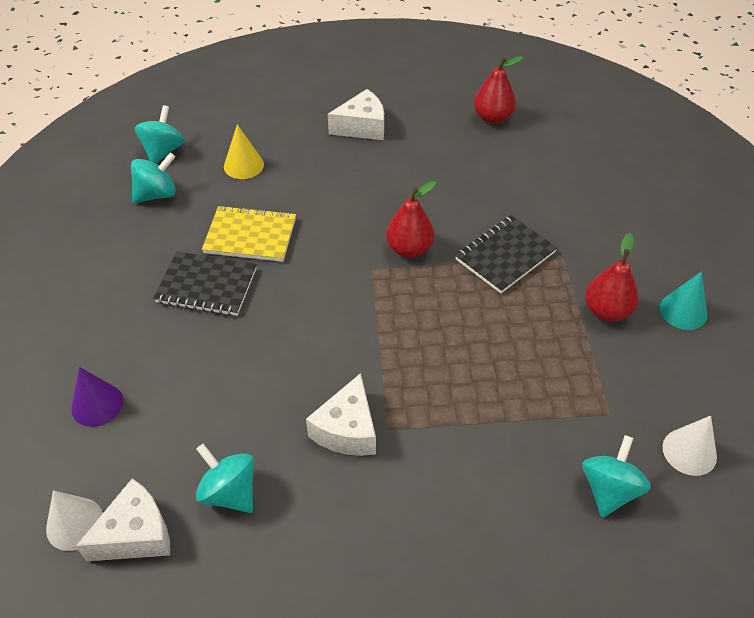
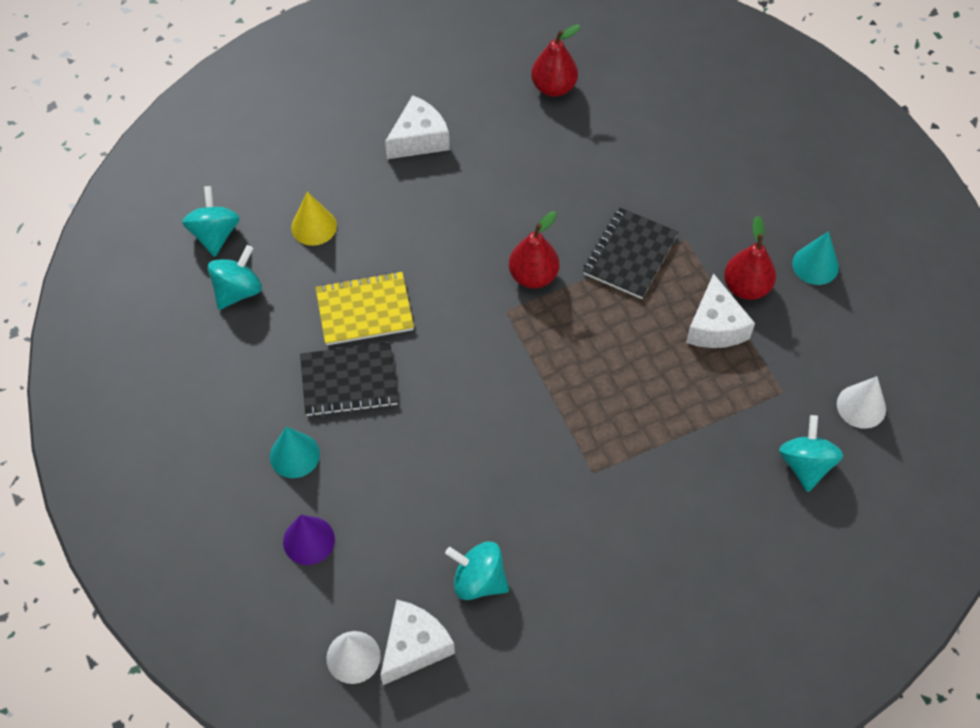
camera: 20 degrees left, 10 degrees up
(127, 330) = (294, 455): none -> turquoise cone
(347, 429) = (557, 485): white cheese -> white cheese (715, 326)

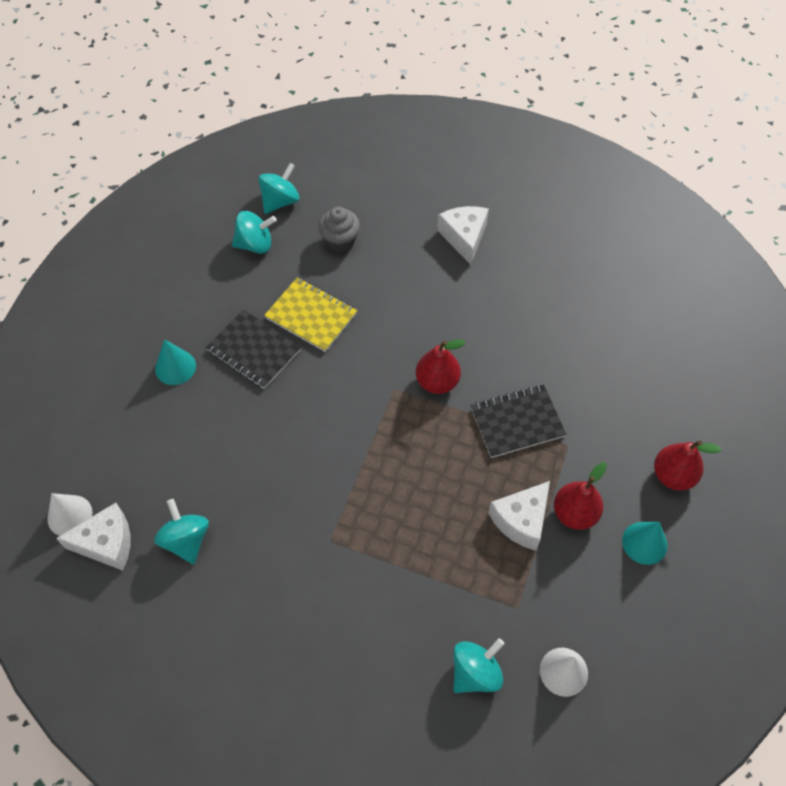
camera: 45 degrees right, 0 degrees up
(308, 540) = (125, 424): purple cone -> none
(314, 226) = (340, 241): yellow cone -> grey cupcake
(419, 139) = (464, 237): white cheese -> white cheese turned 105 degrees counterclockwise
(553, 87) = (591, 271): red pear -> red pear (673, 475)

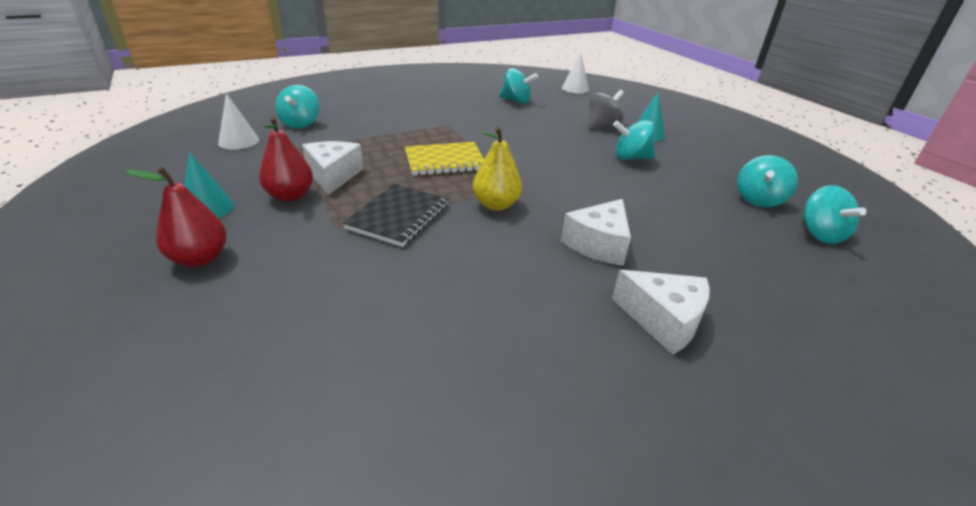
camera: 130 degrees right, 25 degrees down
(107, 543) = (545, 89): white cheese -> white cheese (598, 244)
(187, 414) = (602, 125): none -> grey spinning top
(253, 351) = (630, 158): black notebook -> turquoise spinning top
(311, 316) = (641, 188): yellow notebook -> yellow notebook (445, 161)
(340, 241) = (728, 239): grey cupcake -> none
(437, 382) = (496, 205): red pear -> yellow pear

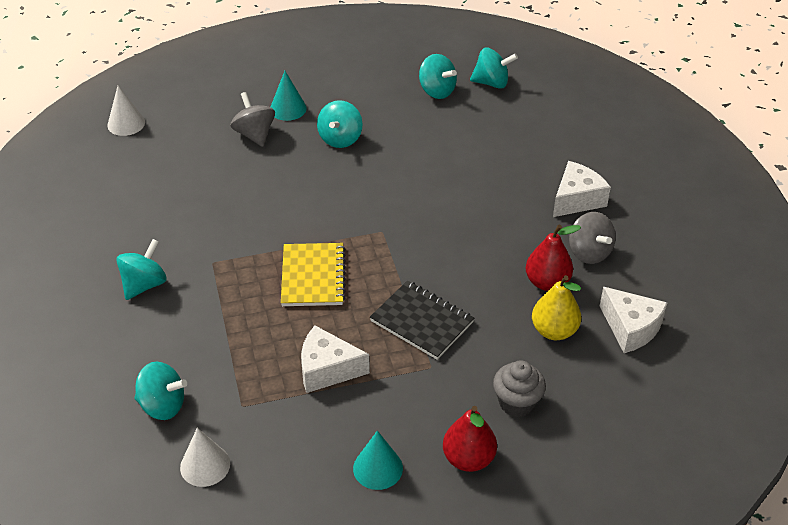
camera: 75 degrees left, 10 degrees up
(275, 287) = (517, 403): none -> grey cupcake
(290, 196) = (365, 403): red pear -> red pear (547, 282)
(496, 205) = (413, 253): yellow pear -> yellow pear (554, 331)
(516, 101) = (151, 187): turquoise spinning top -> turquoise spinning top (144, 284)
(560, 339) = (589, 252): none -> grey spinning top
(598, 244) = (486, 204): white cheese -> white cheese (631, 328)

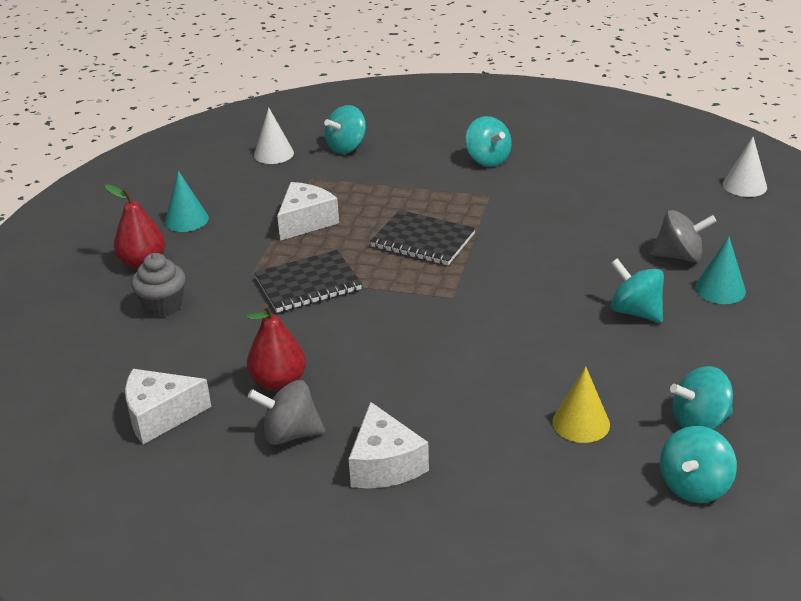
camera: 120 degrees right, 10 degrees down
(313, 276) = (423, 241): yellow notebook -> black notebook
(473, 133) = (581, 423): none -> yellow cone
(554, 331) = (214, 360): yellow pear -> none

